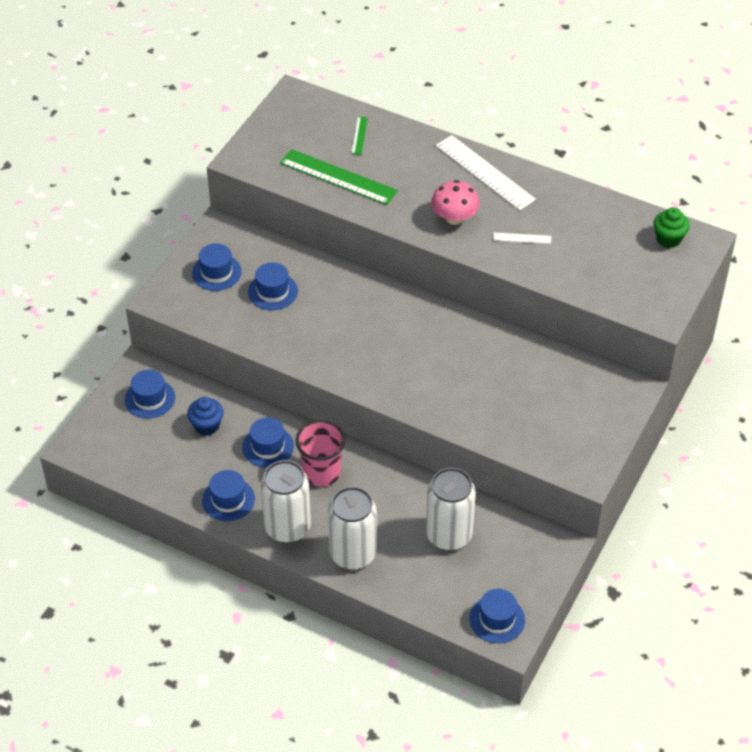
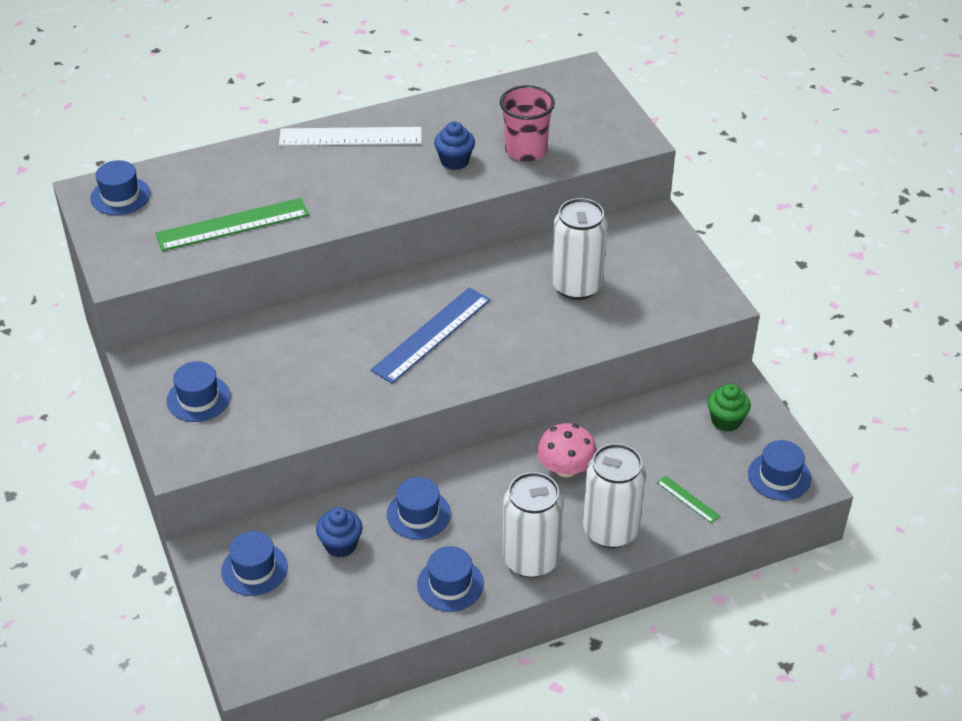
camera: 50 degrees left, 5 degrees down
(273, 291) = (274, 373): blue hat -> blue hat (120, 196)
(321, 472) = (492, 494): pink cup -> pink cup (526, 150)
(359, 135) = (200, 182): green ruler -> green ruler (688, 499)
(387, 342) = (432, 335): none -> blue ruler
(449, 535) = (655, 450): white can -> white can (576, 286)
(454, 218) = (379, 185): pink mushroom -> pink mushroom (566, 468)
(522, 238) = (454, 161): white ruler -> blue cupcake
(668, 239) = (558, 86): green cupcake -> green cupcake (726, 421)

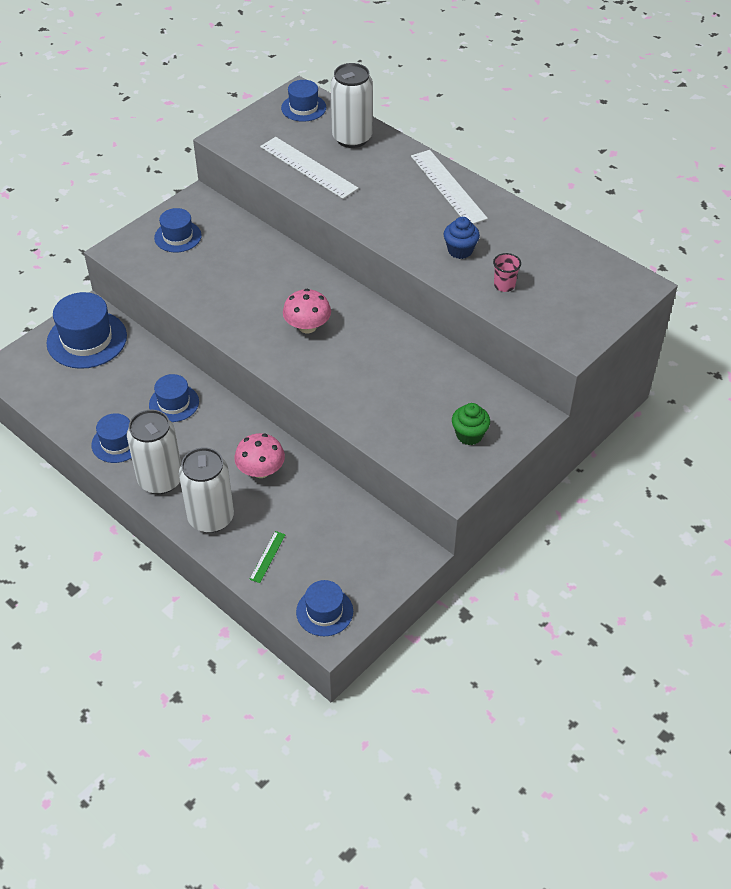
camera: 65 degrees right, 5 degrees up
(232, 225) = (308, 167): green ruler -> white ruler
(254, 569) = (87, 339): blue hat -> blue hat, size x1.66
(341, 545) = (127, 373): blue cupcake -> none
(432, 335) = (307, 327): blue ruler -> pink mushroom
(526, 150) = (504, 285): pink cup -> pink cup, size x0.57
(576, 286) = (414, 390): white can -> white can (352, 138)
(726, 421) = (369, 557): green cupcake -> green cupcake (469, 435)

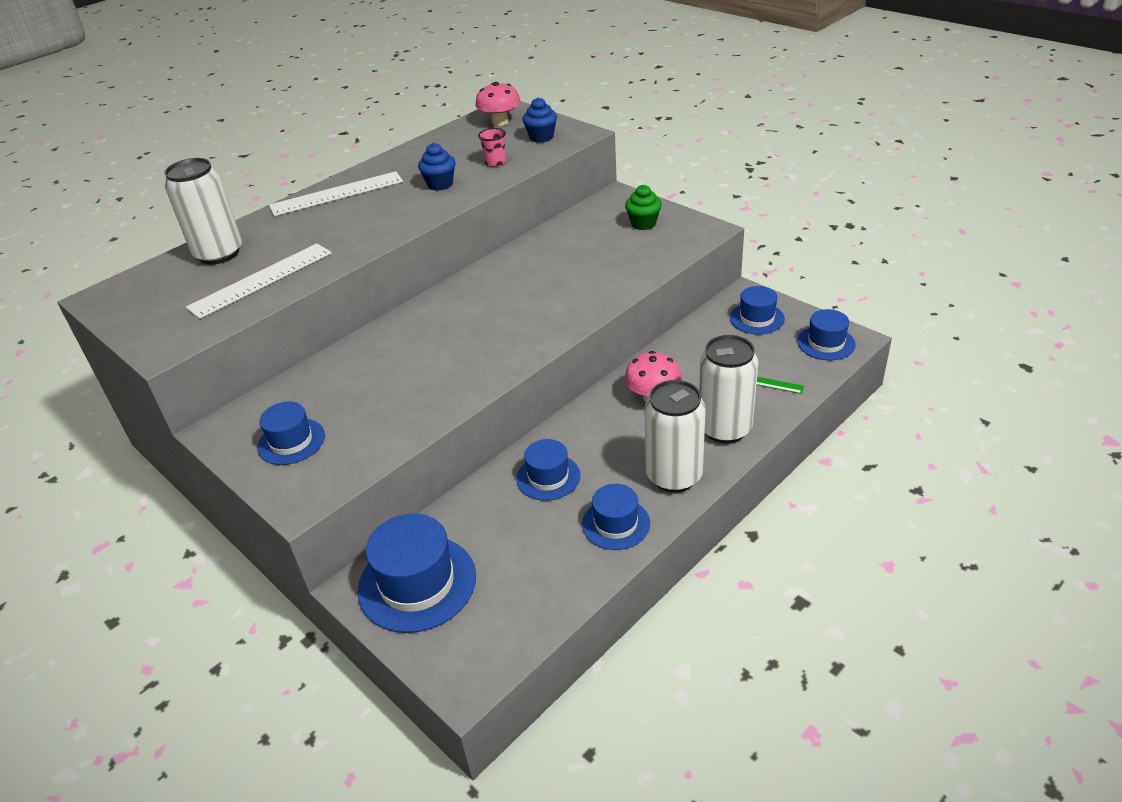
camera: 85 degrees left, 10 degrees down
(303, 108) = (135, 291): blue hat -> blue hat (757, 318)
(307, 327) = (487, 322): pink mushroom -> pink mushroom (500, 122)
(562, 317) = (541, 137): none -> blue cupcake

